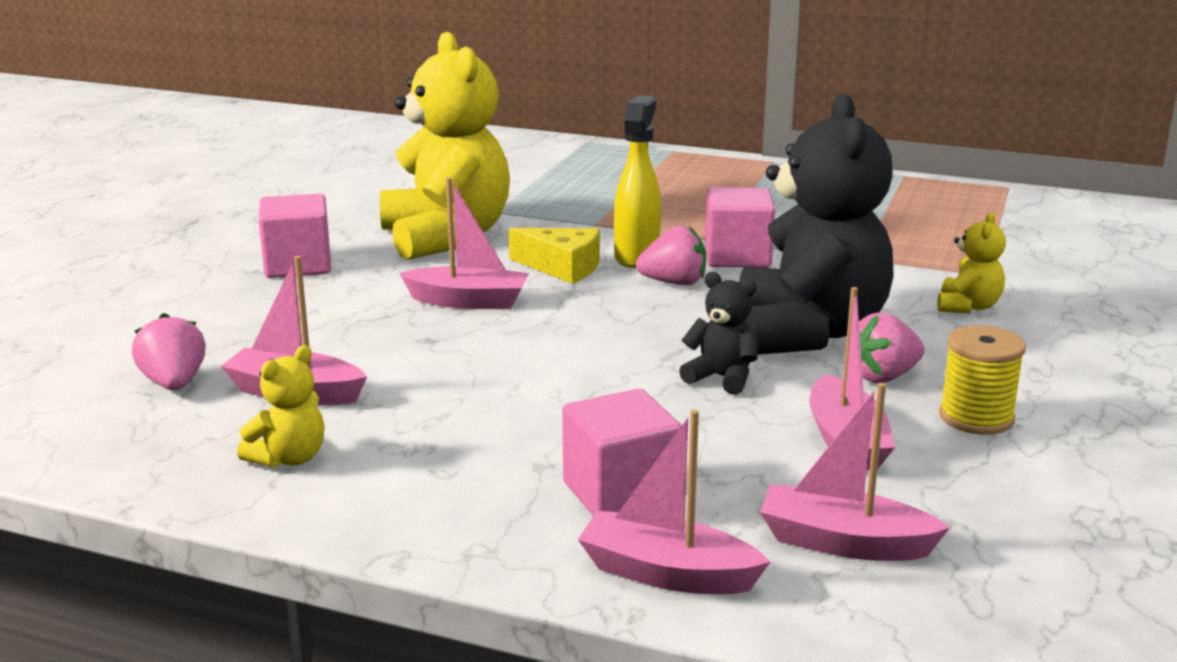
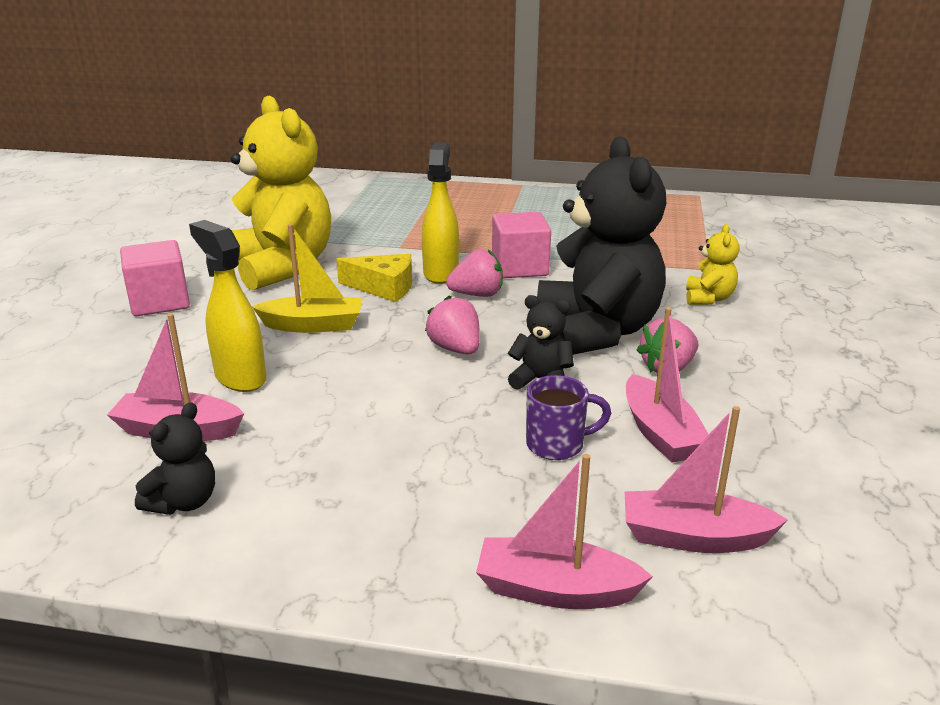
camera: 10 degrees left, 5 degrees up
(174, 384) = (63, 431): pink strawberry -> pink strawberry (455, 349)
(289, 458) = (184, 502): yellow teddy bear -> black teddy bear
(373, 348) = (240, 378): none -> yellow spray bottle
(468, 301) = (313, 325): pink boat -> yellow boat
(620, 493) = (490, 507): pink cube -> none
(718, 442) = (557, 444): none -> purple mug
(976, 417) = (752, 399): yellow spool -> none

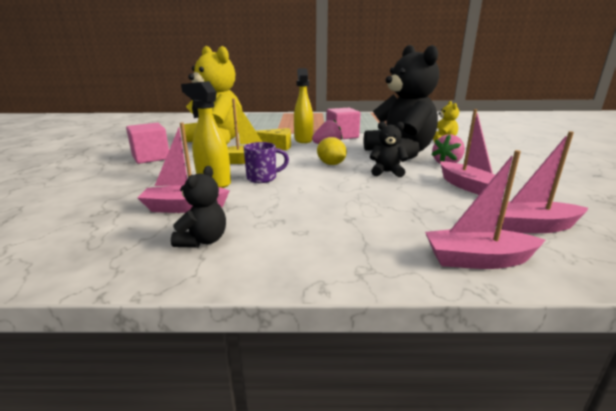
camera: 10 degrees left, 5 degrees down
(455, 349) = (331, 164): pink strawberry -> yellow lemon
(557, 444) = (418, 195): purple mug -> purple mug (263, 178)

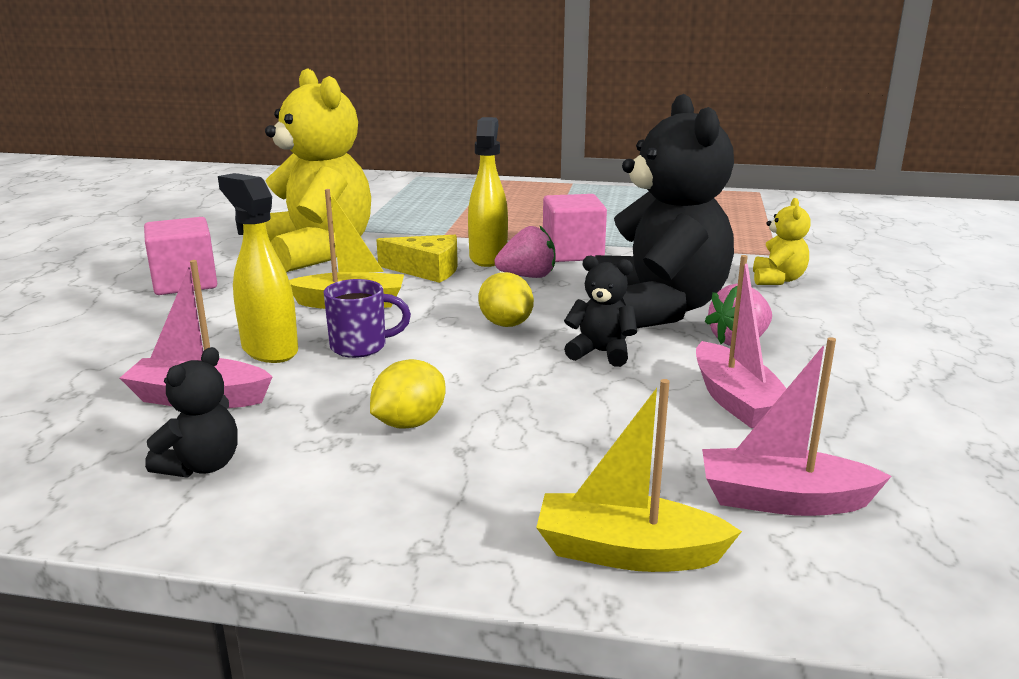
camera: 10 degrees right, 0 degrees up
(312, 209) = (409, 423): none -> yellow lemon
(477, 260) = (627, 552): pink boat -> yellow boat

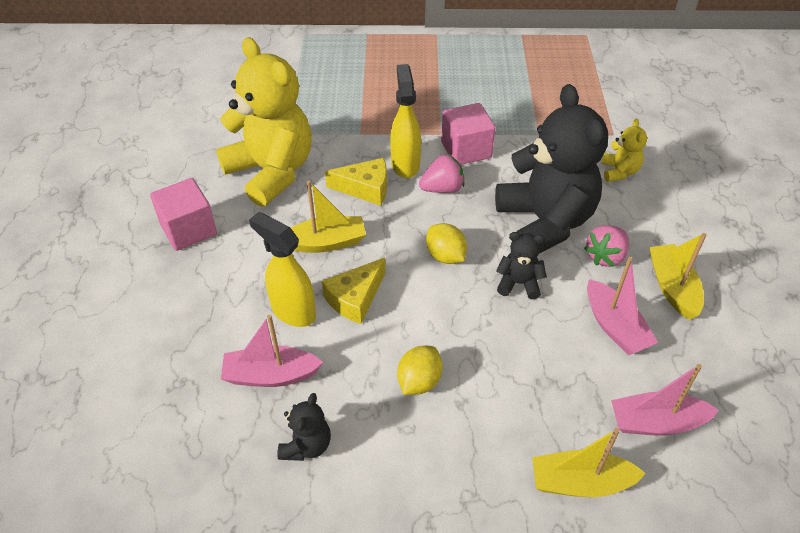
camera: 10 degrees left, 25 degrees up
(361, 347) = (355, 298): purple mug -> yellow cheese
(837, 374) = (672, 287): none -> yellow boat

